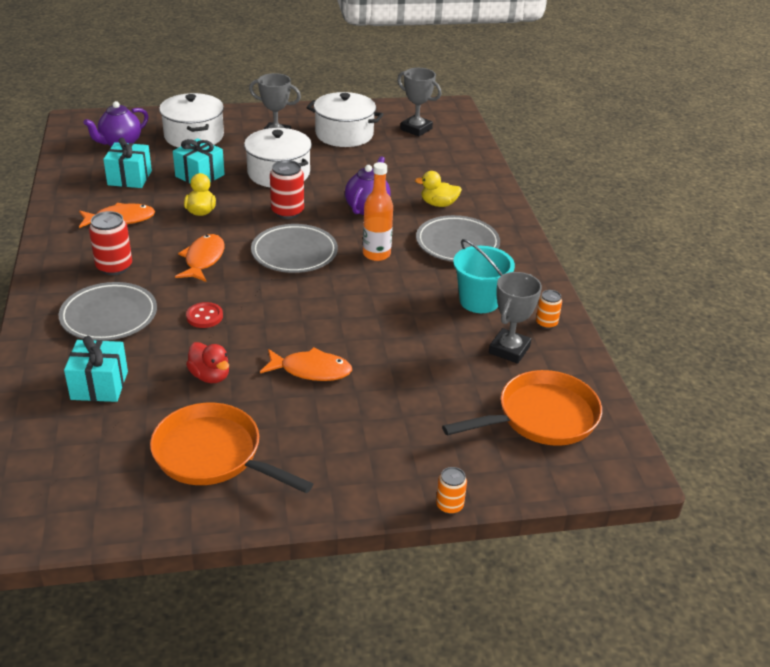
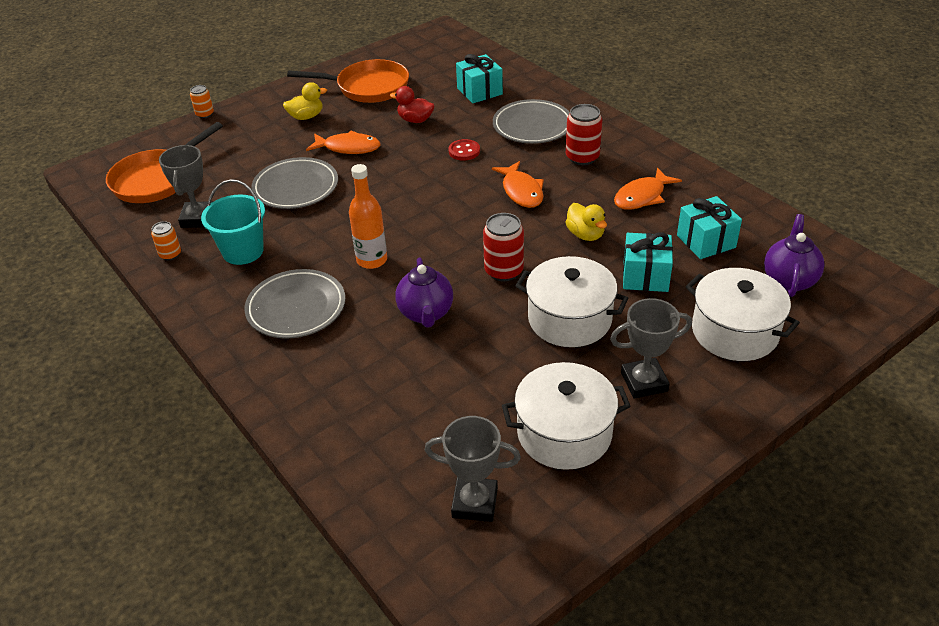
camera: 155 degrees right, 5 degrees up
(294, 253) = (450, 229): grey plate -> grey plate (296, 187)
(311, 370) = (348, 148): orange fish -> orange fish turned 150 degrees counterclockwise
(438, 204) = (348, 356): yellow duck -> yellow duck (306, 117)

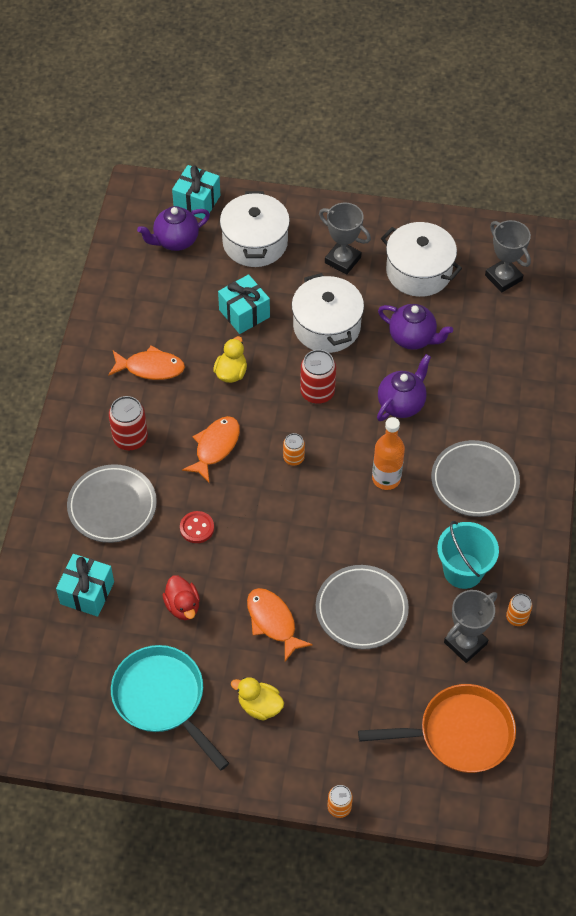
camera: 135 degrees left, 15 degrees up
(368, 87) = (162, 699): orange pan -> turquoise pan
(458, 223) = (293, 458): none -> orange can
(485, 369) = (413, 338): none -> purple teapot
(706, 241) = (173, 302): turquoise gift -> turquoise gift (197, 202)

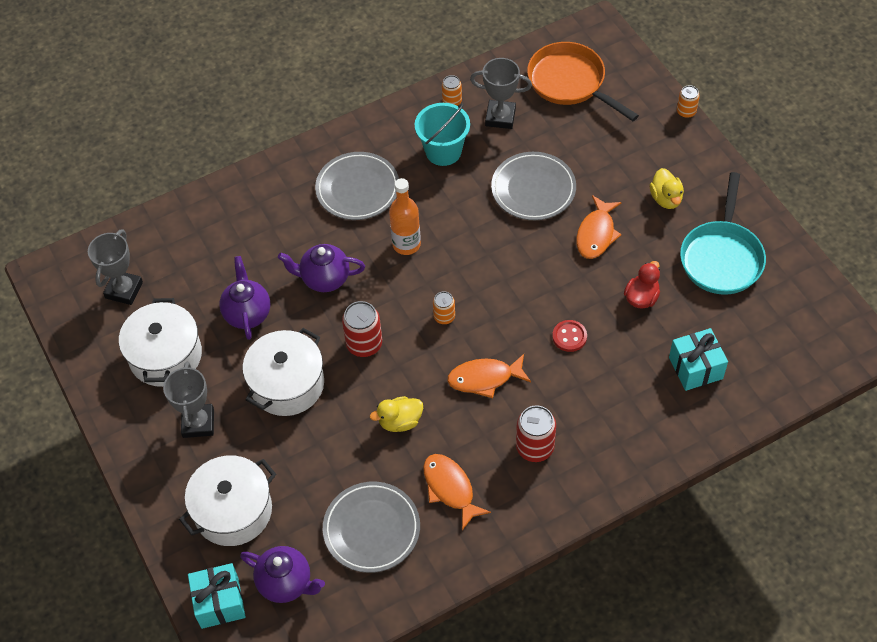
camera: 125 degrees left, 0 degrees up
(112, 506) = (608, 410): grey plate -> grey plate (371, 529)
(244, 313) = (326, 458): turquoise gift -> none

